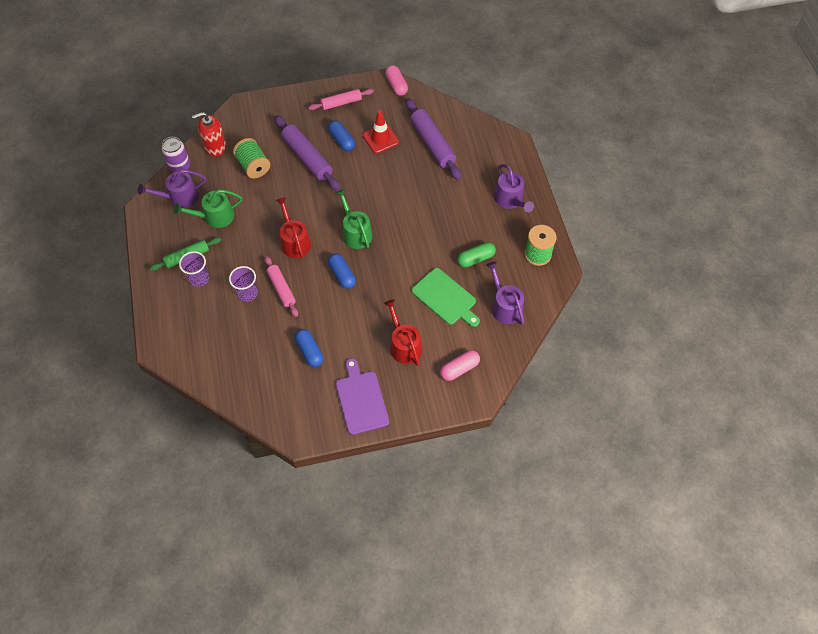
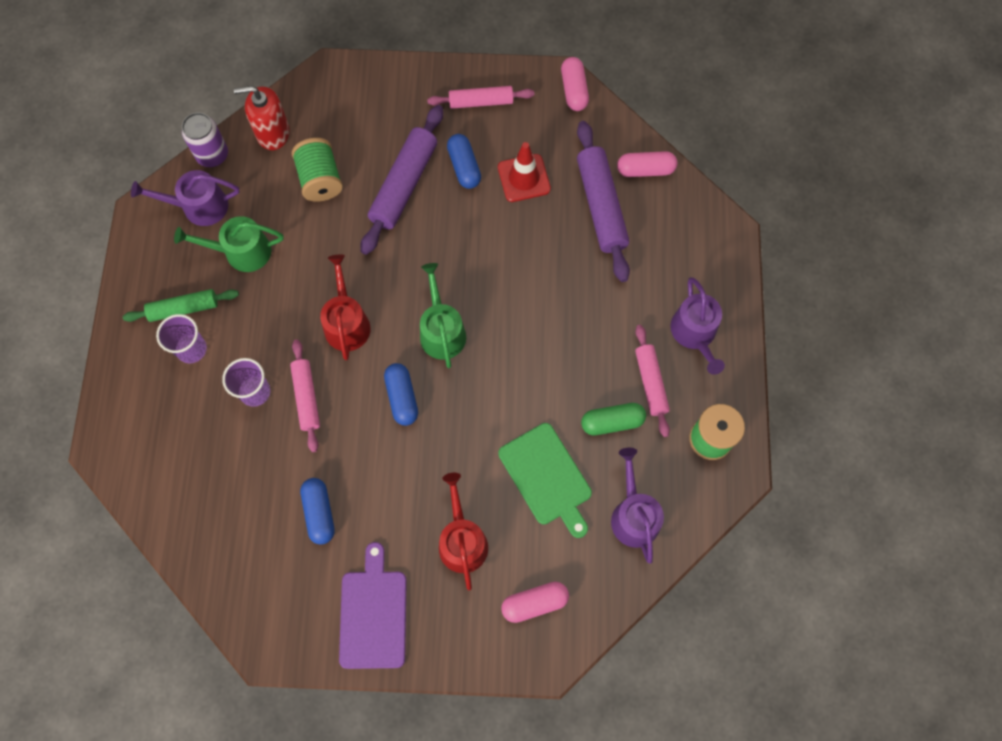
camera: 15 degrees right, 10 degrees up
(307, 158) = (404, 185): purple rolling pin -> purple rolling pin turned 45 degrees clockwise
(453, 119) = (645, 170): none -> pink capsule
(492, 232) = (650, 383): none -> pink rolling pin

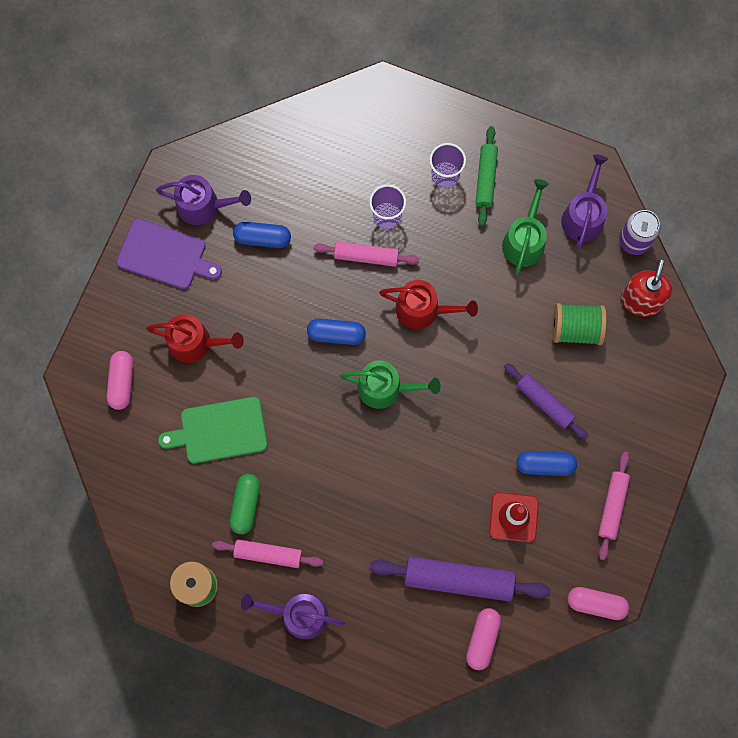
camera: 110 degrees right, 5 degrees up
(404, 185) = (544, 402): purple rolling pin -> purple rolling pin, size x0.62
(633, 515) = (159, 491): purple watering can -> purple watering can (203, 206)

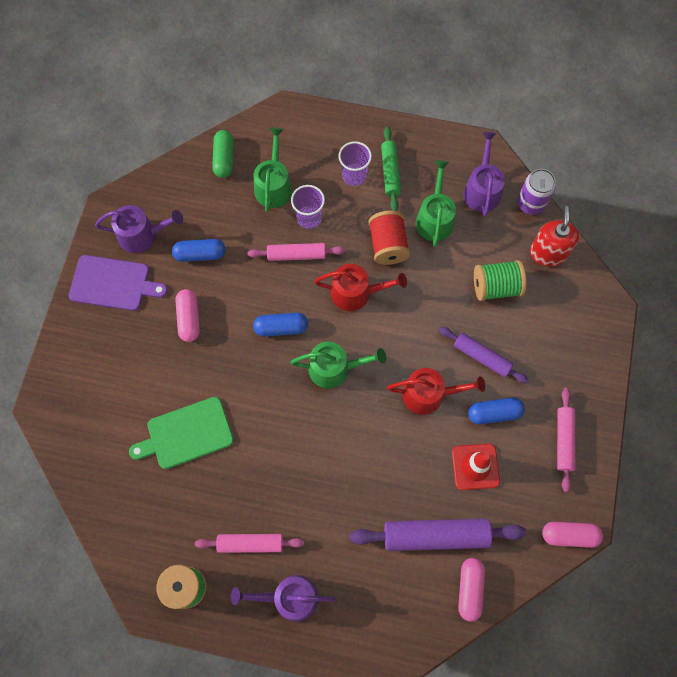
camera: 10 degrees left, 5 degrees down
(122, 382) = (88, 405): pink capsule -> pink capsule (189, 319)
(195, 343) = (152, 357): red watering can -> red watering can (429, 394)
(246, 505) = (222, 500): green capsule -> green capsule (224, 159)
(354, 173) = (273, 185): none -> green watering can
(467, 262) = (388, 245): none -> red spool

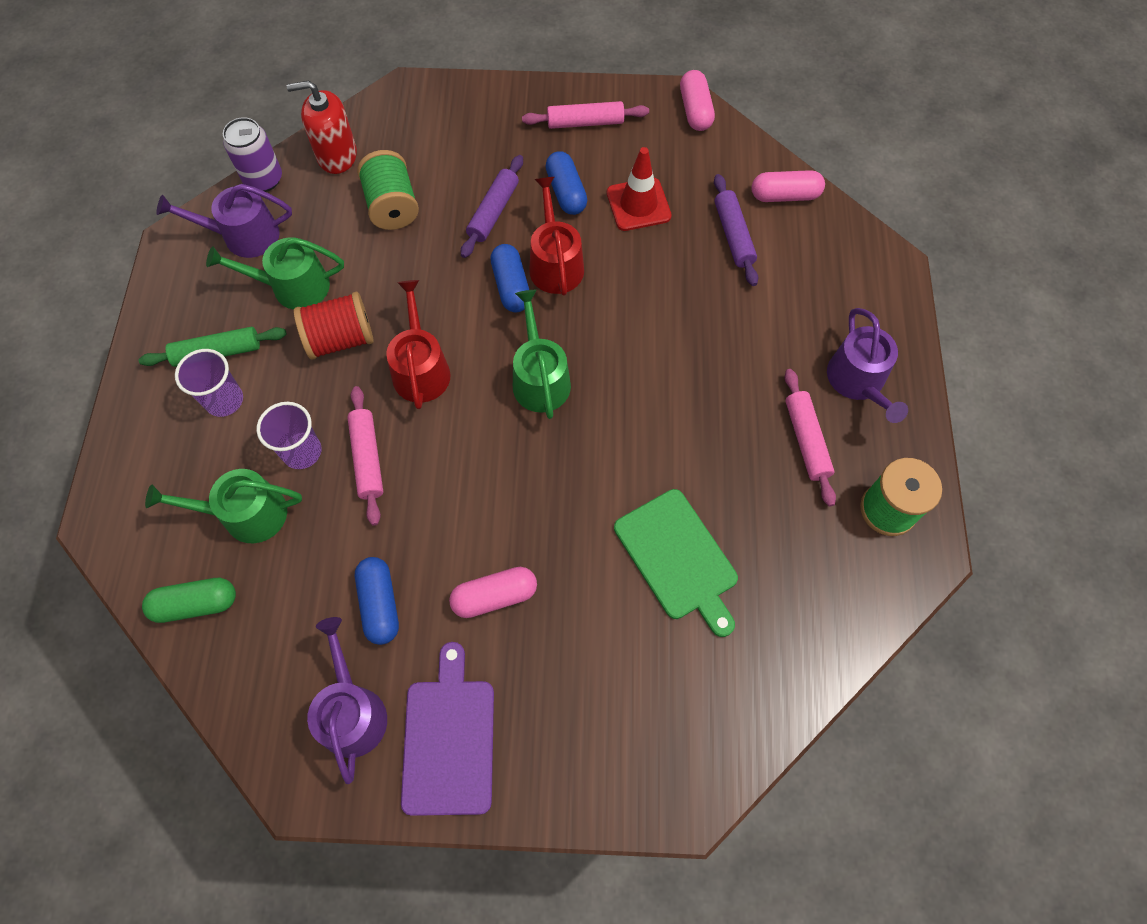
camera: 100 degrees left, 5 degrees down
(281, 328) = (489, 458): blue capsule -> blue capsule (511, 286)
(436, 535) = (733, 235): purple rolling pin -> purple rolling pin, size x0.62

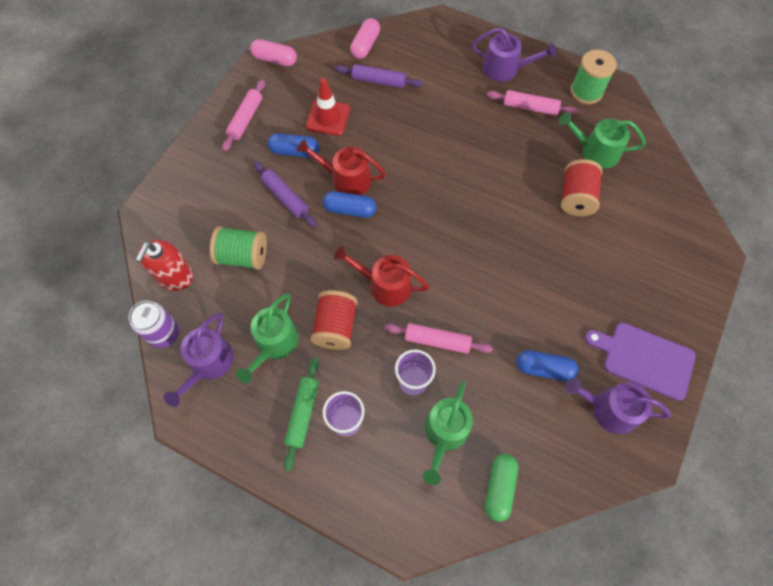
camera: 65 degrees left, 0 degrees up
(494, 596) = (563, 301): pink capsule -> none
(540, 378) = (426, 220): green watering can -> green watering can (595, 151)
(678, 558) = (576, 197): green cutting board -> red spool

